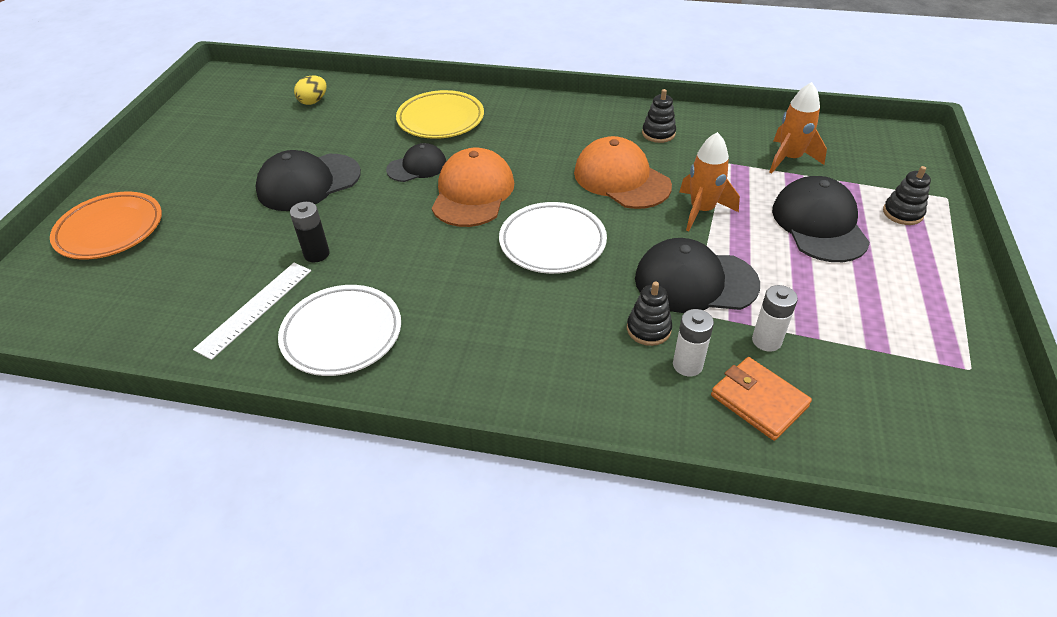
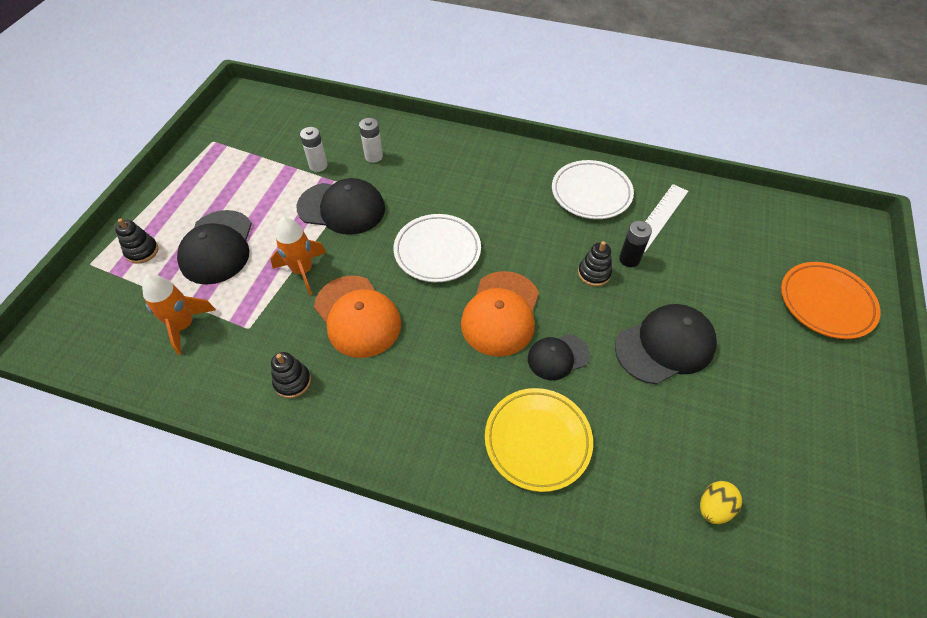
camera: 175 degrees left, 10 degrees up
(648, 329) = (388, 179): black stacking toy -> black stacking toy (594, 273)
(759, 401) = (343, 136): orange wallet -> none

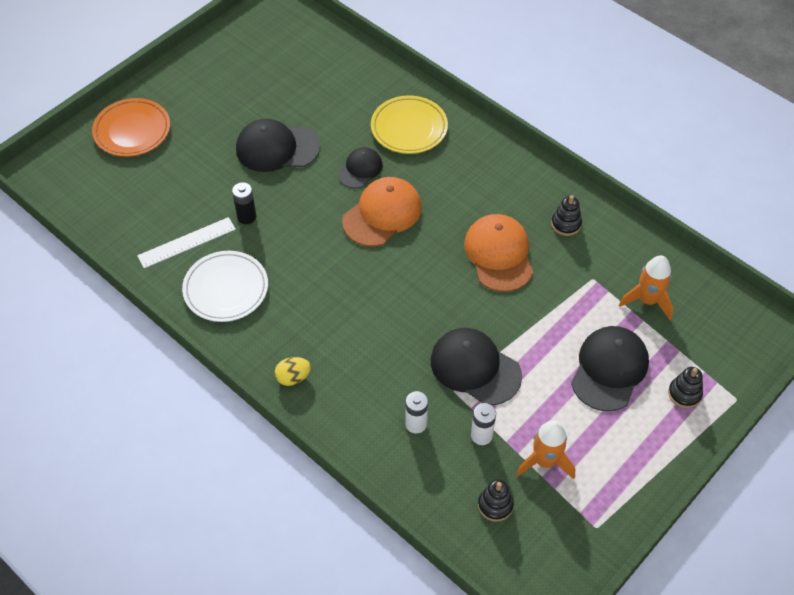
camera: 155 degrees left, 0 degrees up
(303, 271) = (533, 313): orange rocket -> orange rocket (545, 461)
(437, 251) = (405, 286): white plate -> none
(557, 357) = (360, 169): black cap -> black cap turned 60 degrees counterclockwise
(594, 273) = (285, 216): black stacking toy -> black stacking toy (495, 505)
(713, 507) = (327, 63): yellow egg -> yellow egg (293, 378)

